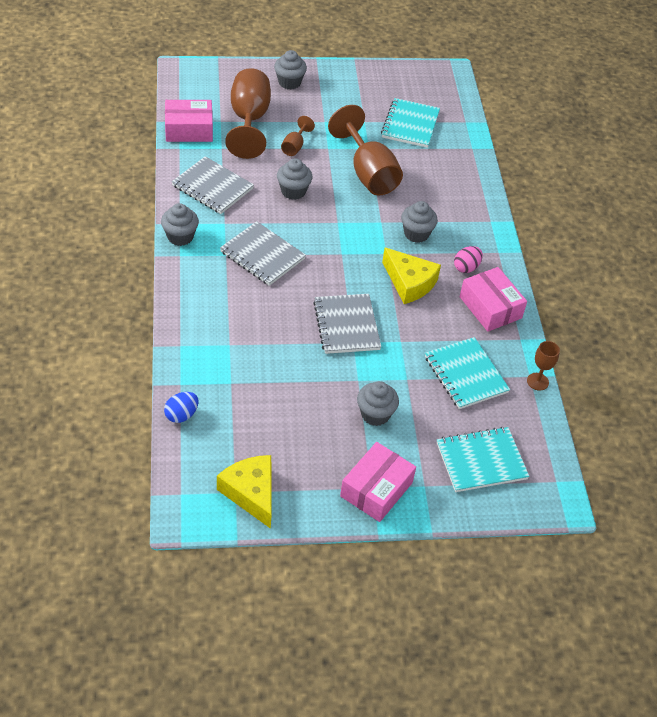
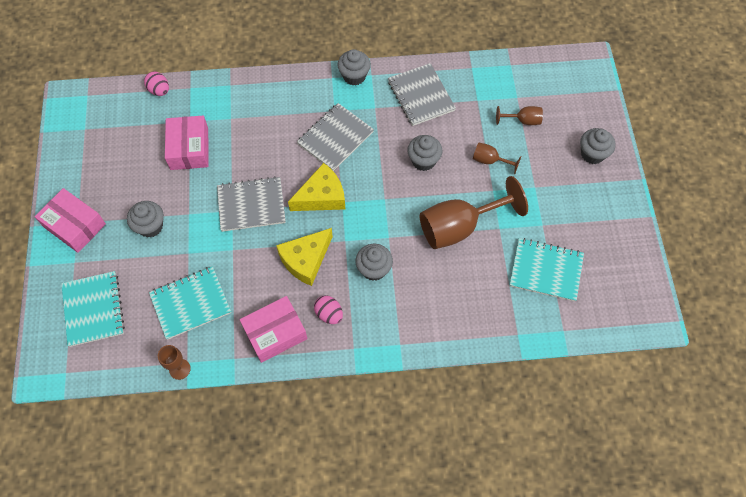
camera: 95 degrees right, 15 degrees up
(181, 415) = (159, 90): blue egg -> pink egg
(189, 129) = (499, 73): pink box -> pink box (189, 149)
(212, 187) = (421, 96): grey notebook -> grey notebook turned 60 degrees counterclockwise
(249, 120) = (523, 120): brown goblet -> brown goblet, size x0.47
(251, 493) = (82, 139): yellow cheese -> yellow cheese (322, 196)

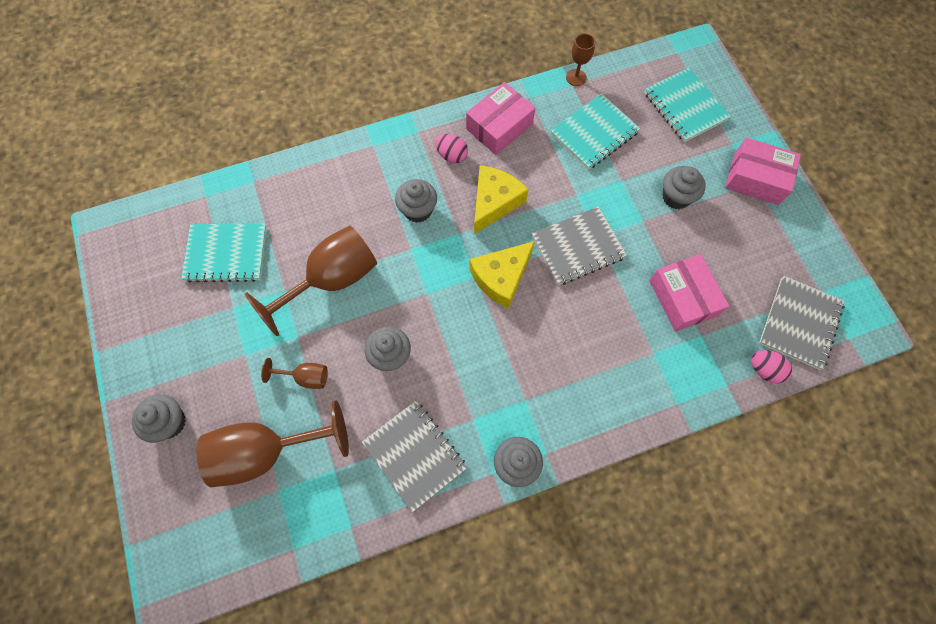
camera: 165 degrees right, 5 degrees up
(335, 138) = (510, 359): grey notebook -> grey notebook (799, 323)
(523, 120) = (267, 451): brown goblet -> brown goblet, size x2.13

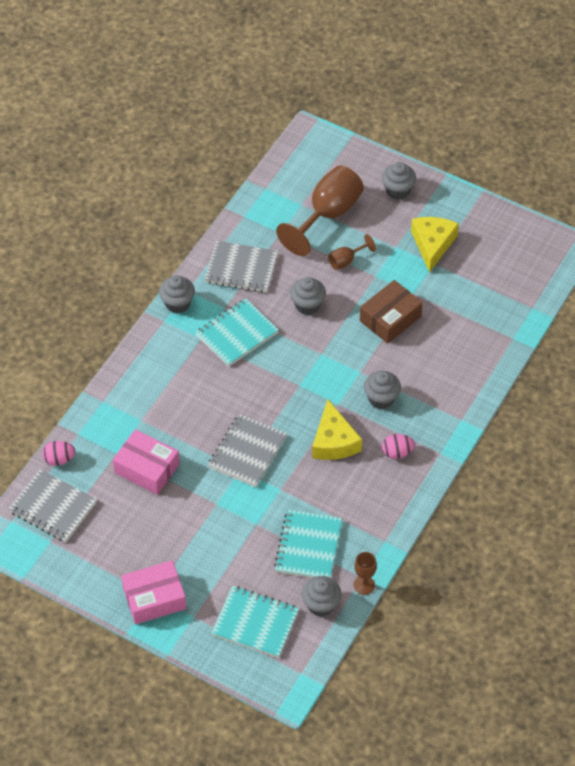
camera: 140 degrees right, 15 degrees down
(226, 254) = (474, 286): turquoise notebook -> turquoise notebook (237, 334)
(331, 280) = (390, 318): brown goblet -> brown box
(499, 126) = (384, 499): pink box -> none
(501, 277) = (282, 396): yellow cheese -> yellow cheese (432, 244)
(676, 197) = (205, 539): grey cupcake -> grey cupcake (321, 604)
(799, 323) = (53, 507): grey notebook -> grey notebook turned 45 degrees counterclockwise

